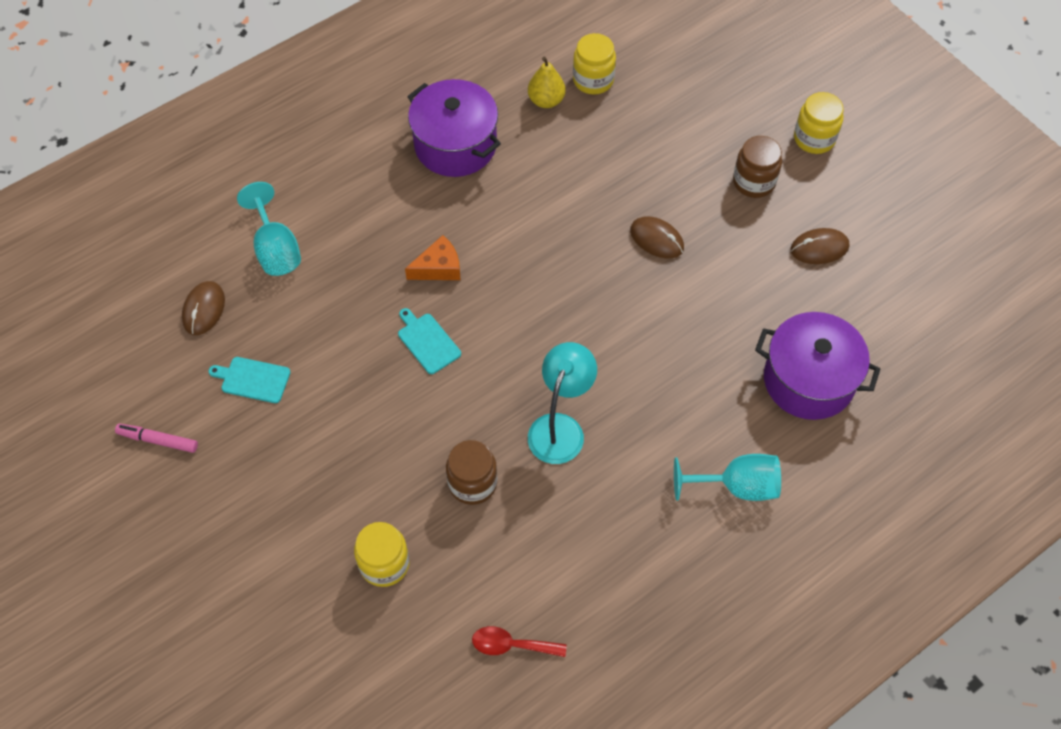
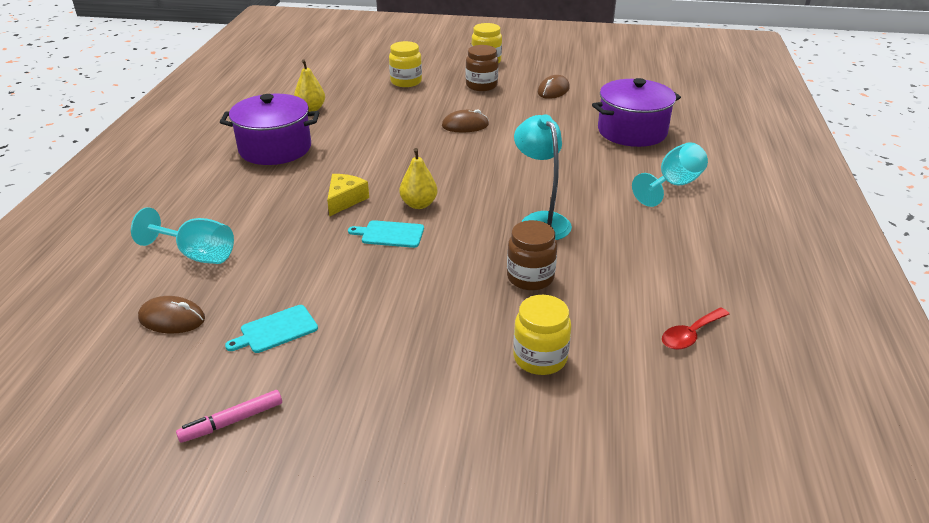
camera: 45 degrees left, 25 degrees down
(203, 309) = (172, 319): brown mouse -> brown mouse turned 45 degrees counterclockwise
(438, 268) = (345, 200): orange cheese -> yellow cheese
(488, 322) = (419, 204): none -> yellow pear
(593, 80) = (329, 91): yellow jar -> yellow jar (406, 81)

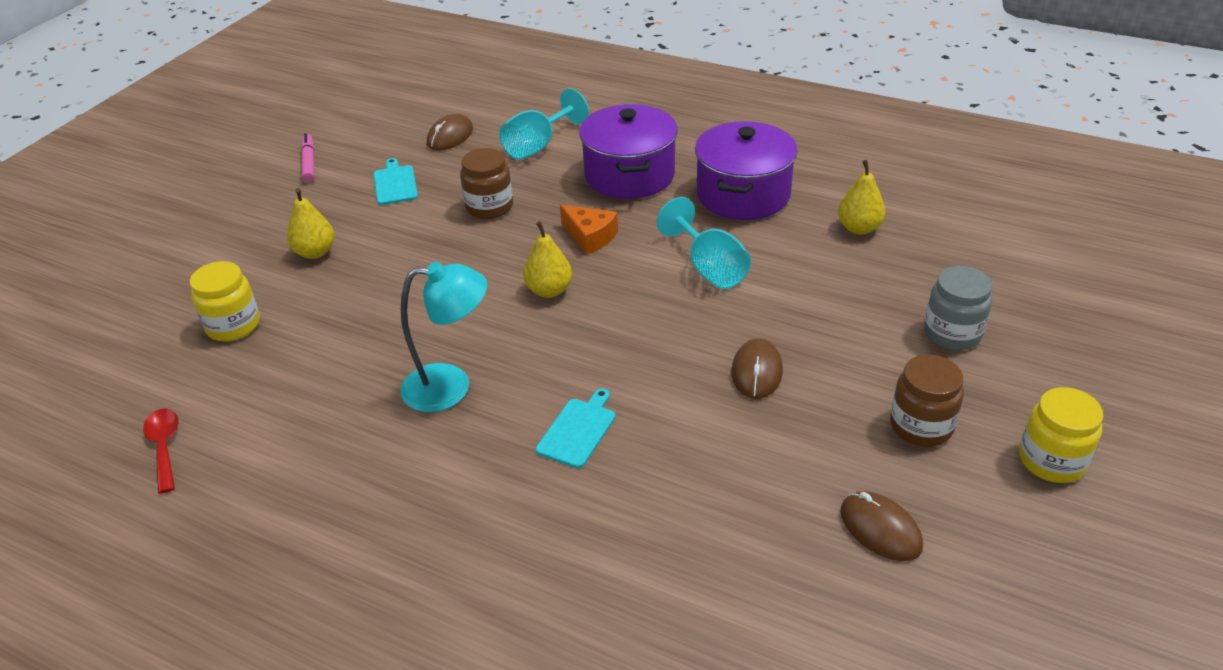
camera: 110 degrees right, 5 degrees up
(345, 200) = (590, 237): yellow cheese -> orange cheese
(390, 234) = (499, 261): turquoise cutting board -> turquoise cutting board (578, 430)
(406, 81) = (952, 333): yellow jar -> grey jar
(412, 345) = (315, 252): none -> yellow pear
(530, 277) = (350, 349): brown jar -> brown jar (489, 207)
(632, 131) = (659, 592): purple pot -> purple pot (629, 175)
(673, 185) = (451, 572): turquoise goblet -> turquoise goblet (709, 268)

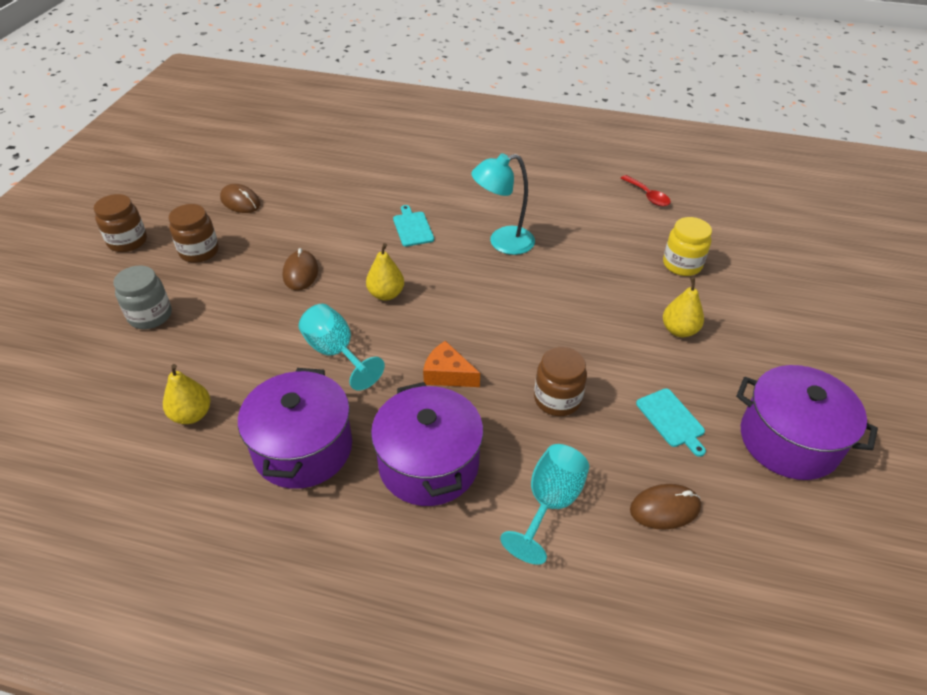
camera: 165 degrees right, 5 degrees up
(309, 162) = (788, 440): pink marker -> purple pot
(450, 136) = (665, 508): brown mouse -> brown mouse turned 60 degrees clockwise
(549, 290) = (464, 317): yellow pear -> yellow pear (386, 294)
(578, 430) = (412, 228): turquoise cutting board -> turquoise cutting board turned 150 degrees clockwise
(1052, 461) = (127, 241): yellow jar -> brown jar

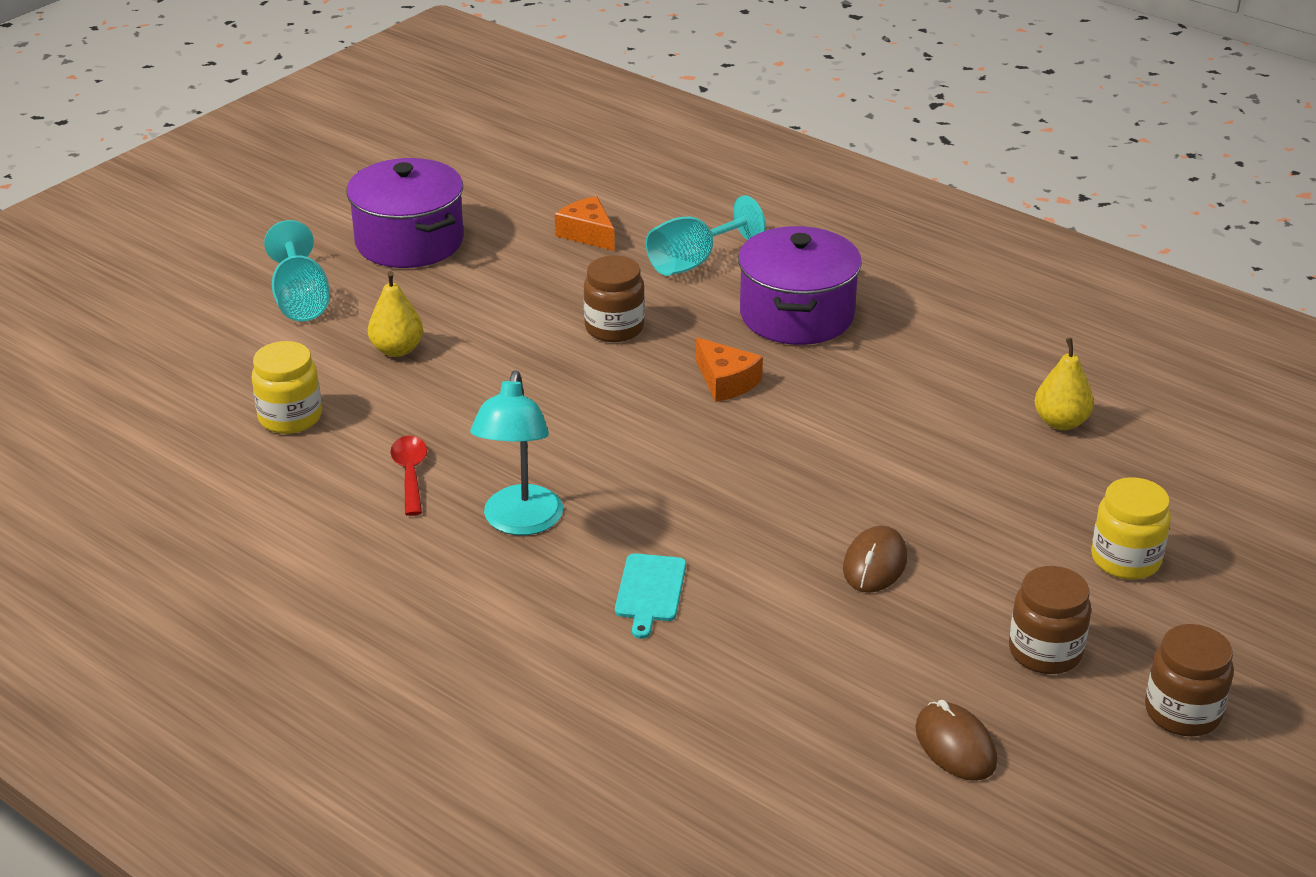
camera: 155 degrees left, 10 degrees down
(150, 316) = (1125, 560): grey jar -> yellow jar
(303, 448) = (930, 360): purple pot -> none
(336, 353) = (858, 440): turquoise goblet -> turquoise goblet (300, 300)
(386, 294) = (754, 495): yellow pear -> none
(502, 242) = (520, 522): turquoise lamp -> turquoise lamp turned 90 degrees clockwise
(648, 196) = (197, 533): red spoon -> red spoon (410, 473)
(665, 508) = (587, 234): brown mouse -> orange cheese
(671, 419) = (507, 283): turquoise cutting board -> none

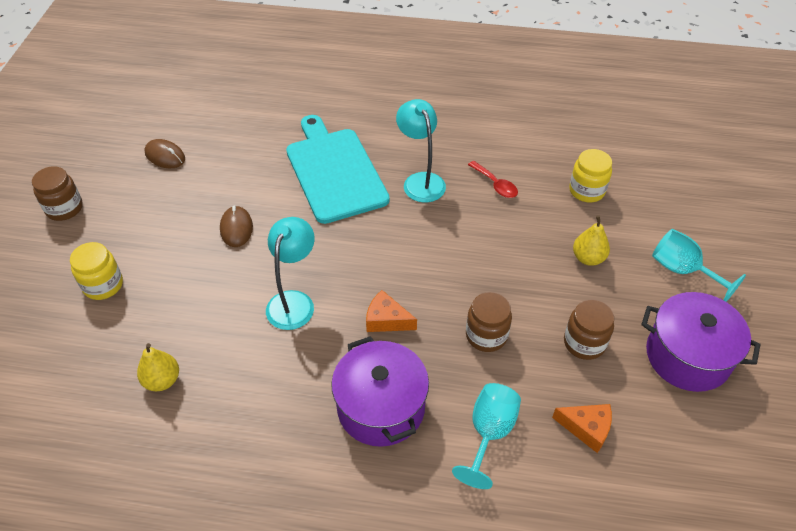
camera: 150 degrees right, 15 degrees up
(650, 591) = (334, 172): turquoise cutting board -> turquoise cutting board, size x2.45
(838, 441) = (294, 301): none -> turquoise lamp
(1045, 652) = (136, 214): brown jar -> brown jar (584, 343)

